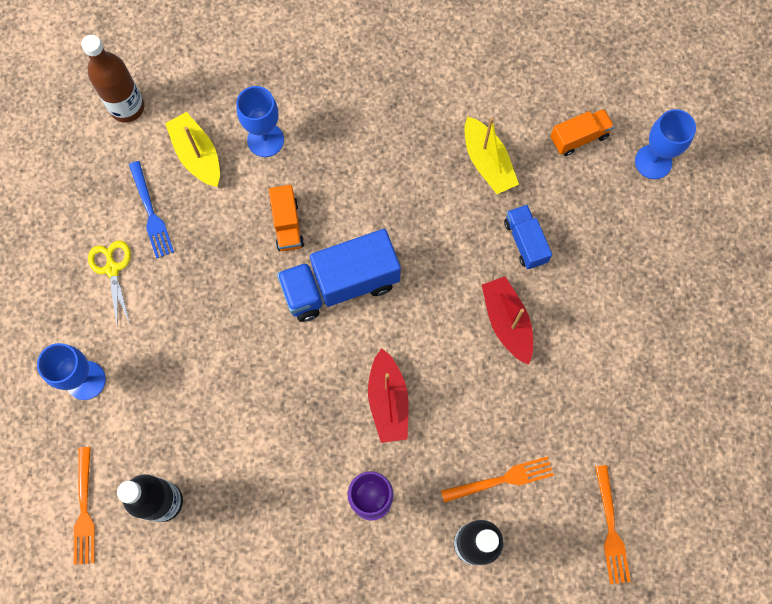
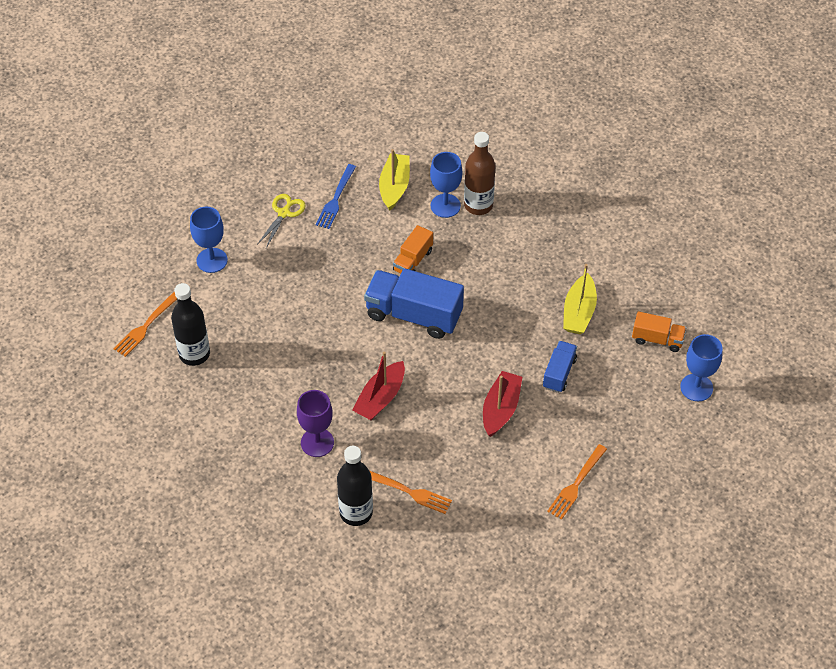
camera: 40 degrees right, 20 degrees down
(127, 107) = (377, 134): brown bottle -> brown bottle (478, 205)
(611, 529) = (452, 571): orange fork -> orange fork (576, 484)

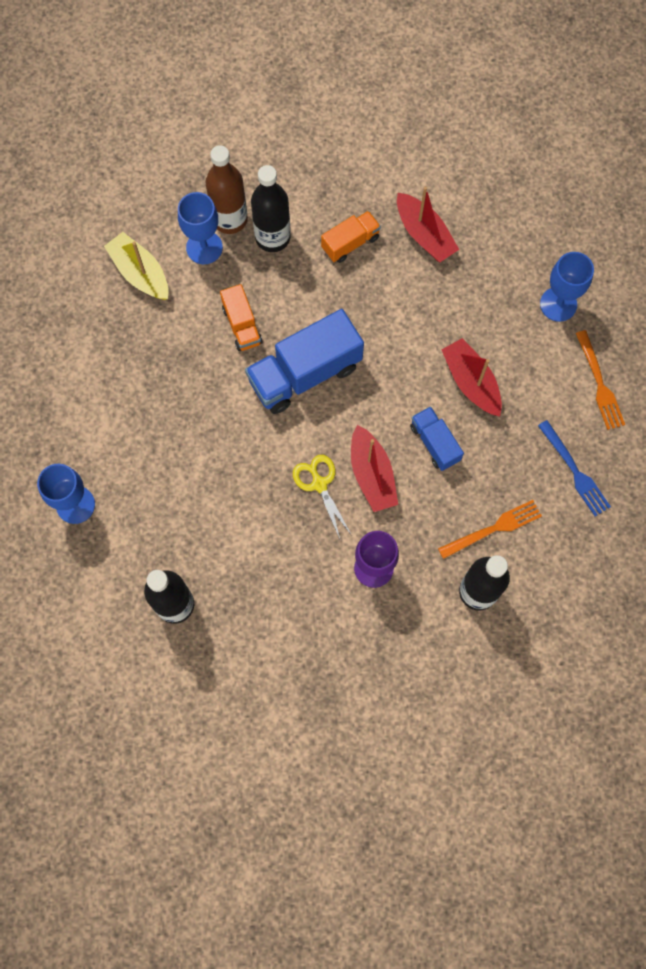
camera: 50 degrees left, 20 degrees up
(146, 326) = (100, 626): orange fork -> none
(284, 213) = (79, 395): yellow scissors -> yellow scissors (319, 484)
(336, 199) = (106, 336): blue fork -> blue fork (575, 471)
(489, 235) = (272, 237): none -> black bottle
(559, 373) = (474, 304): blue truck -> blue truck (434, 443)
(579, 312) = (424, 234): yellow boat -> red boat
(657, 339) = (508, 197): orange truck -> orange truck (350, 243)
(696, 387) = (583, 208): blue goblet -> blue goblet (558, 304)

